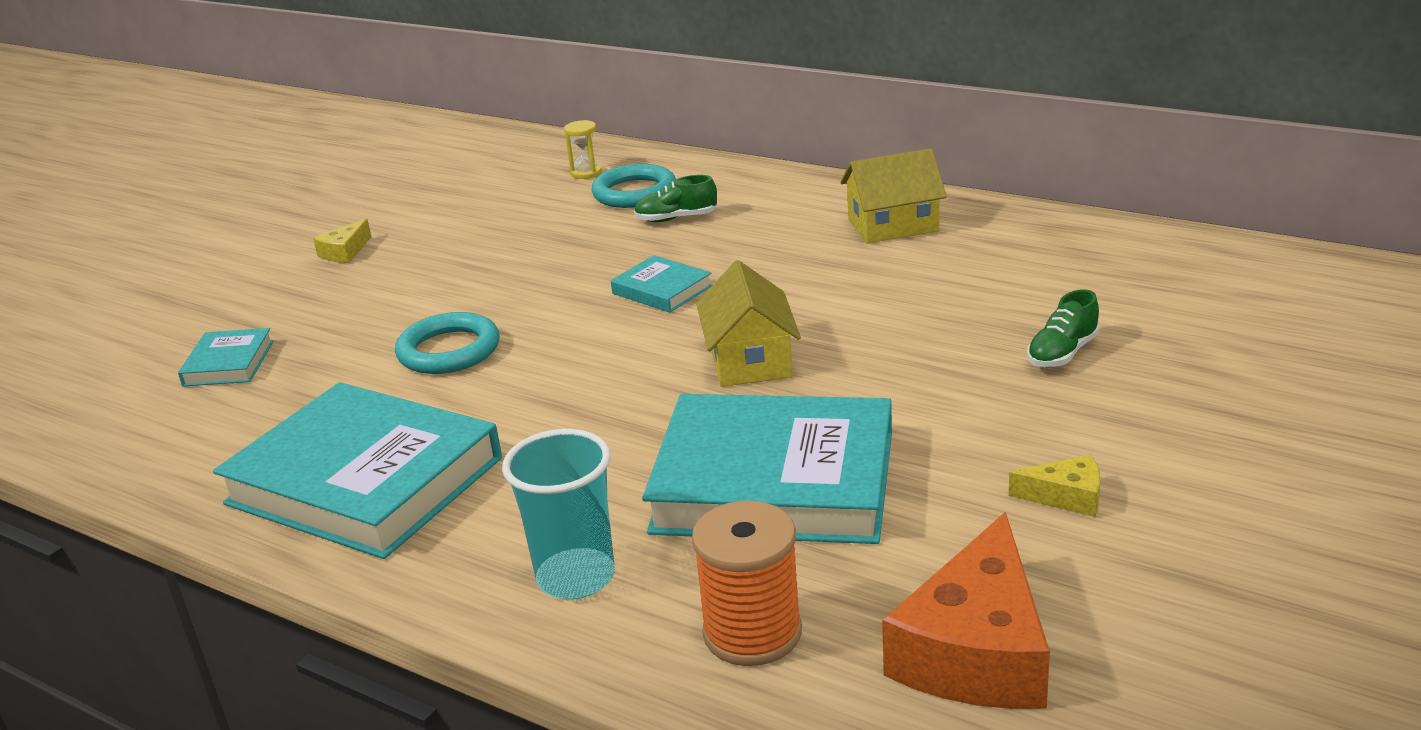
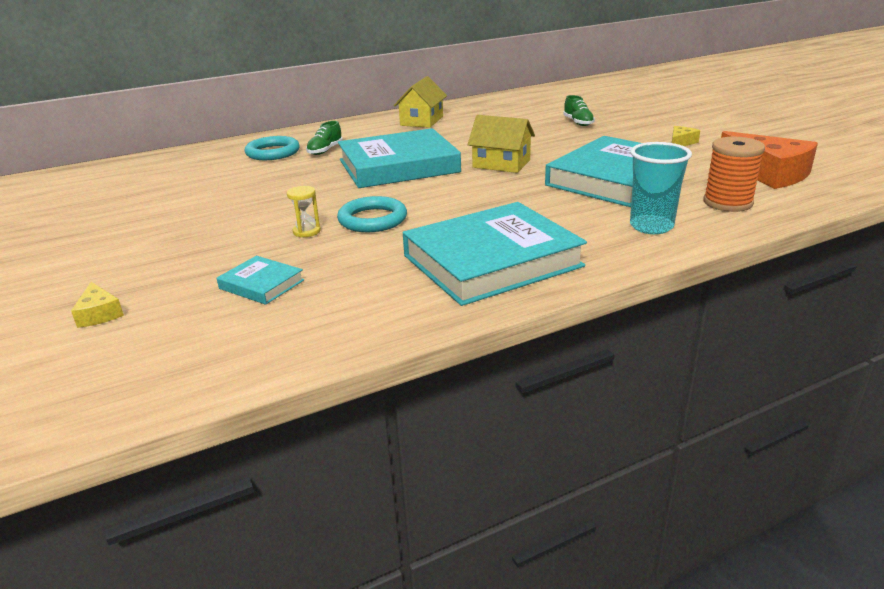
camera: 60 degrees left, 0 degrees up
(345, 252) = (170, 229): yellow cheese -> yellow cheese (99, 314)
(586, 173) = (219, 157): yellow hourglass -> yellow hourglass (306, 231)
(662, 290) = (398, 166): turquoise book -> turquoise book, size x2.24

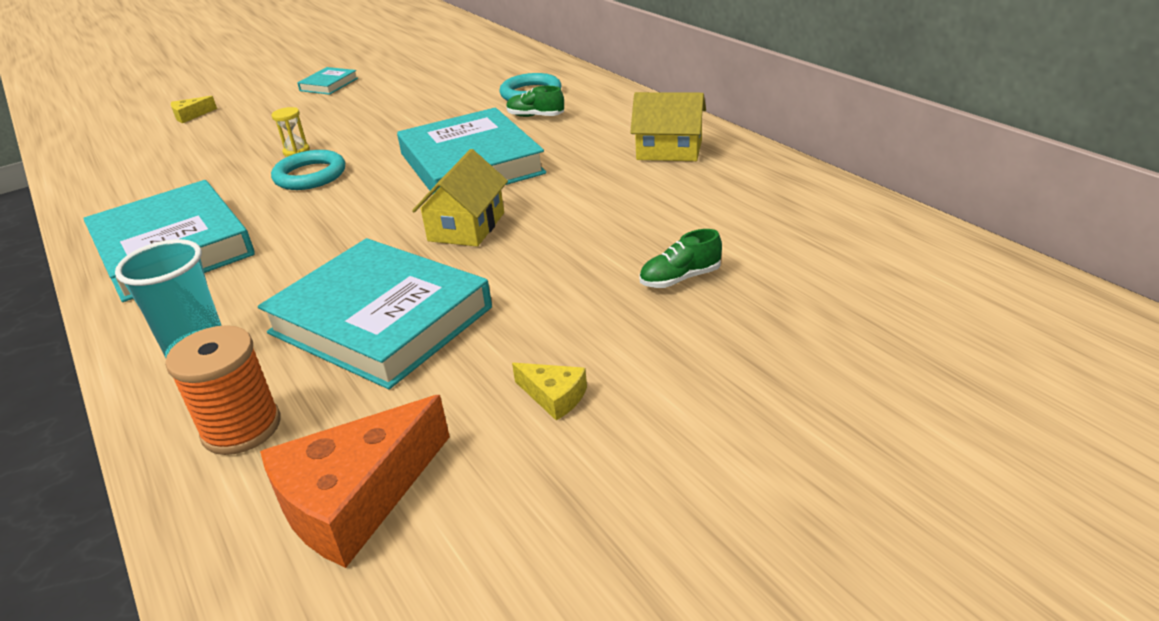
camera: 85 degrees right, 5 degrees up
(261, 284) = (198, 155): turquoise book -> turquoise book (329, 84)

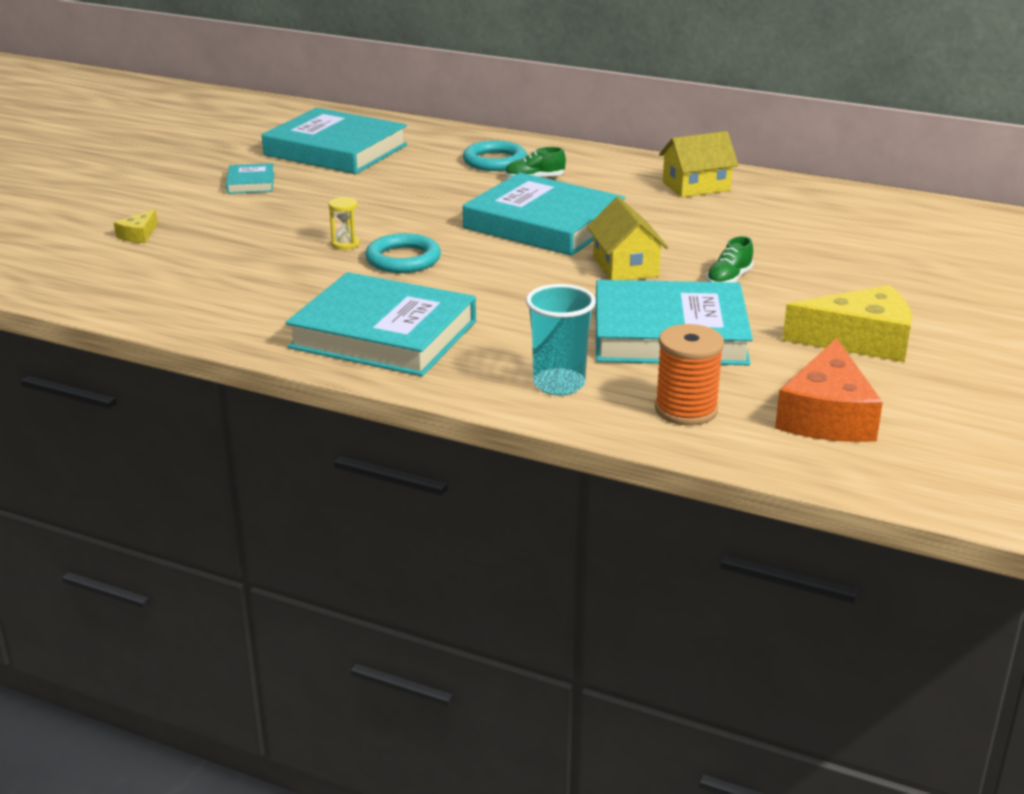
camera: 35 degrees left, 5 degrees down
(431, 65) = (336, 150): none -> turquoise book
(554, 396) = (860, 340): yellow cheese -> yellow cheese, size x2.13
(680, 278) = (836, 264): green shoe -> green shoe (729, 279)

